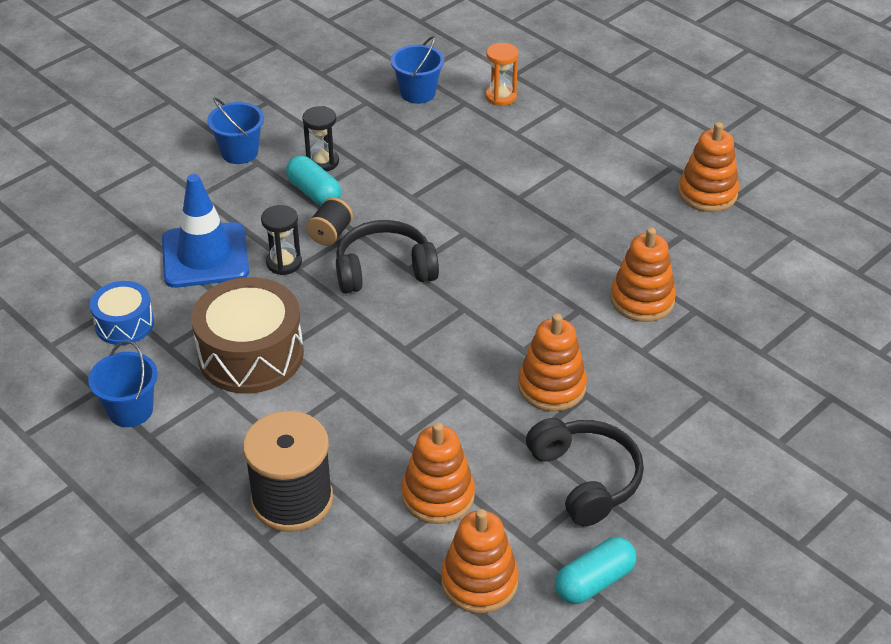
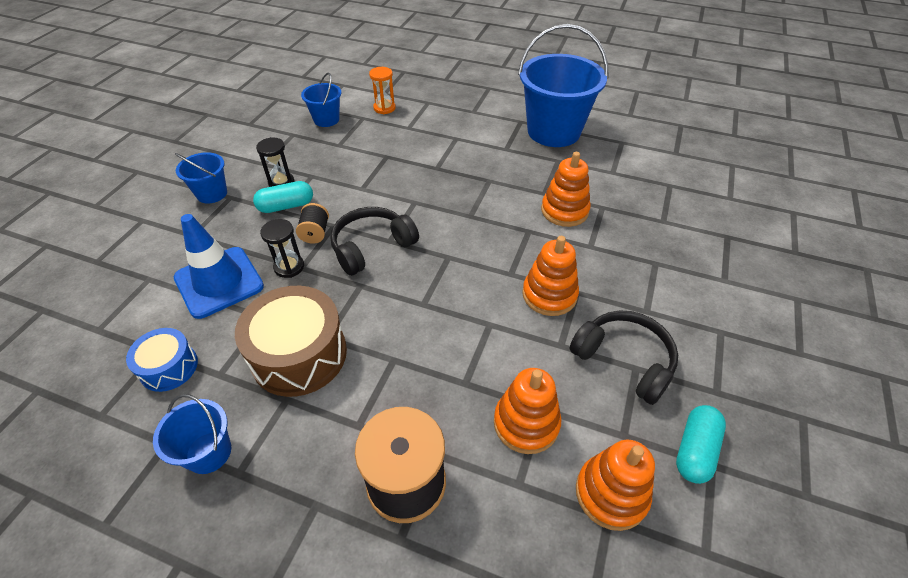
camera: 25 degrees left, 5 degrees up
(314, 192) = (286, 206): turquoise capsule -> turquoise capsule turned 45 degrees counterclockwise
(707, 193) = (553, 131): orange stacking toy -> blue bucket

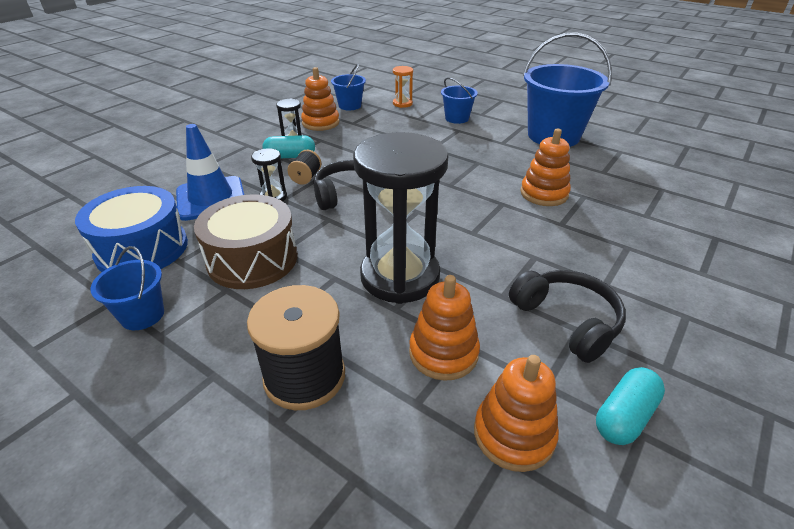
camera: 15 degrees right, 10 degrees down
(169, 367) = (142, 249): blue drum -> blue drum, size x1.76
(212, 193) = (234, 141): blue bucket -> blue bucket (457, 118)
(457, 343) = (400, 276): none -> black hourglass
(549, 295) = (505, 254): orange stacking toy -> orange stacking toy (320, 123)

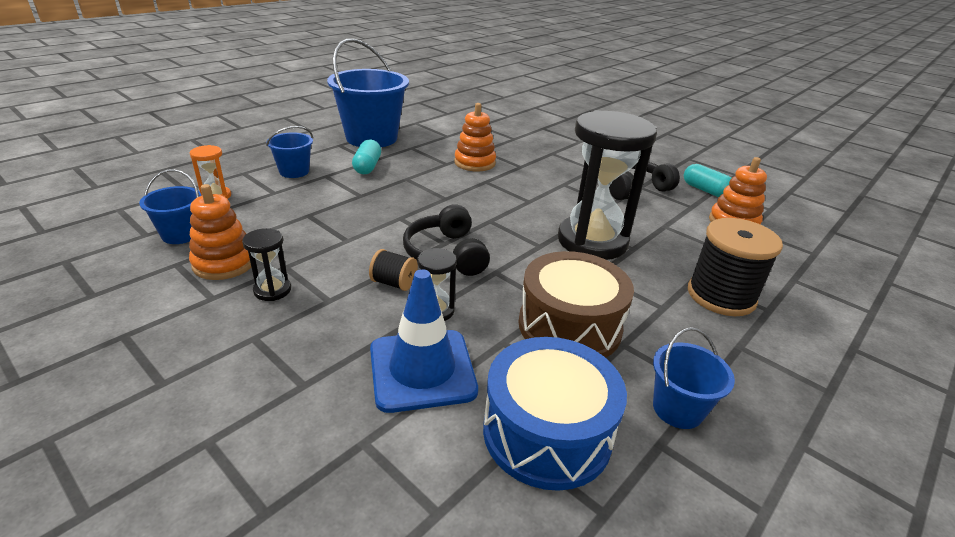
camera: 85 degrees left, 5 degrees down
(290, 157) = (324, 294): turquoise capsule -> turquoise capsule (367, 167)
(443, 353) = (676, 235): orange stacking toy -> none

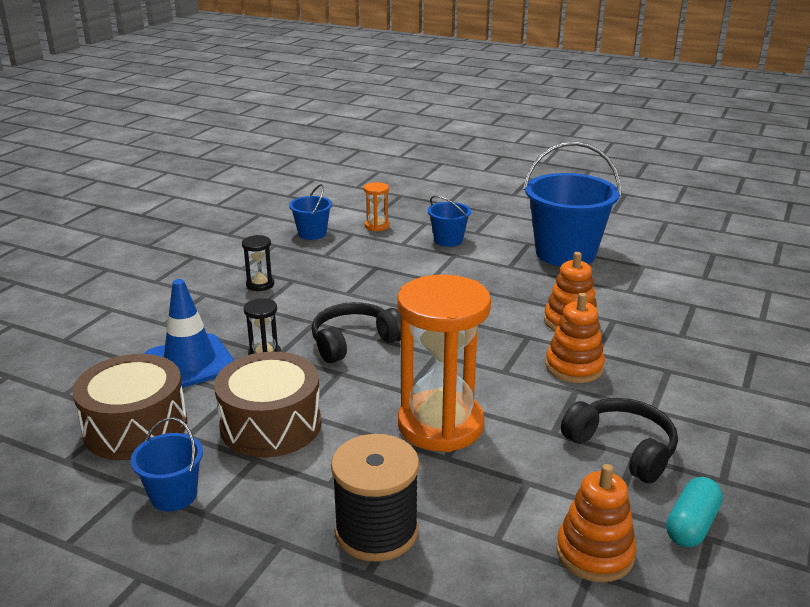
camera: 75 degrees right, 5 degrees down
(224, 263) = (284, 259): orange stacking toy -> orange stacking toy (574, 367)
(367, 167) = (493, 268): turquoise capsule -> none
(394, 283) = (294, 328): black spool -> none
(547, 432) = (135, 427): blue drum -> brown drum
(592, 241) = (440, 425): black hourglass -> orange hourglass

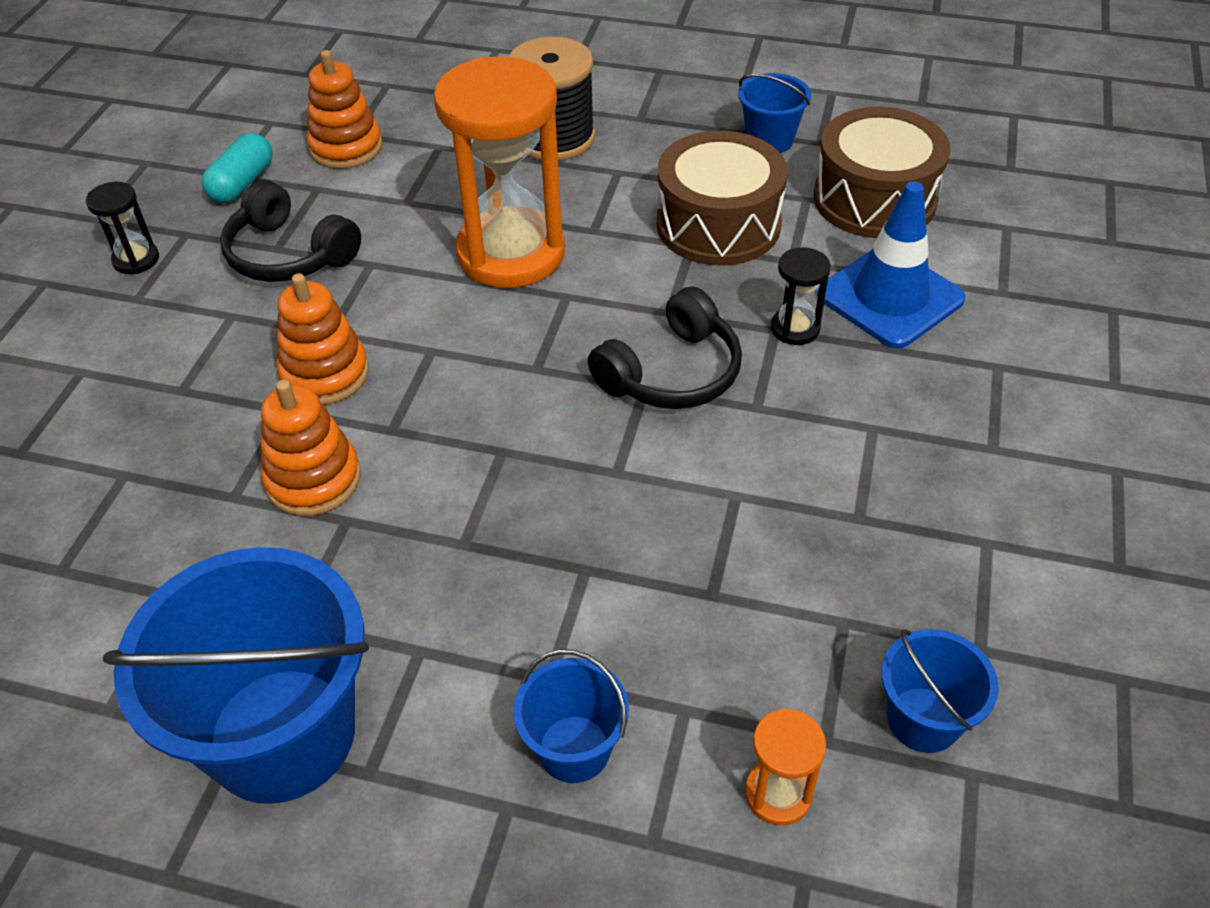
camera: 170 degrees right, 20 degrees up
(260, 284) = (913, 493): black hourglass -> black hourglass (136, 259)

